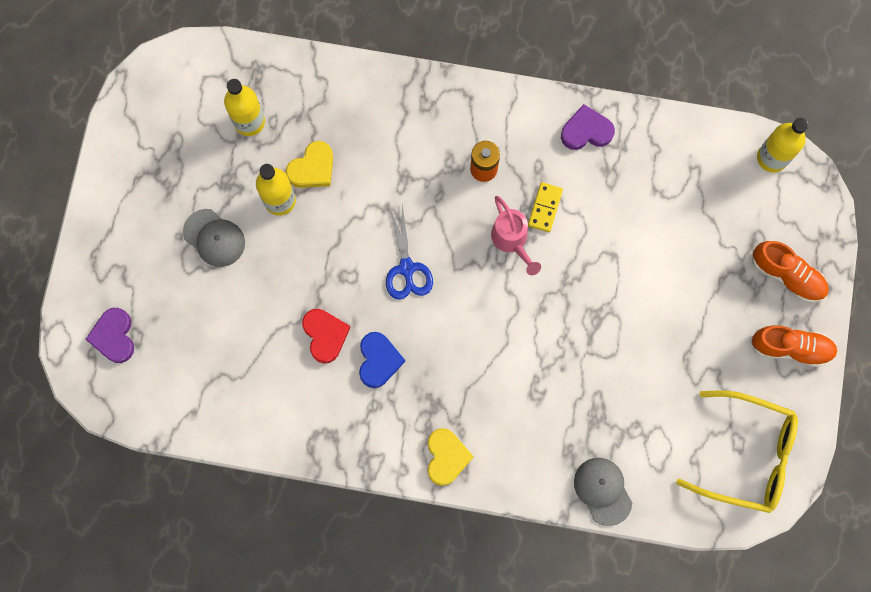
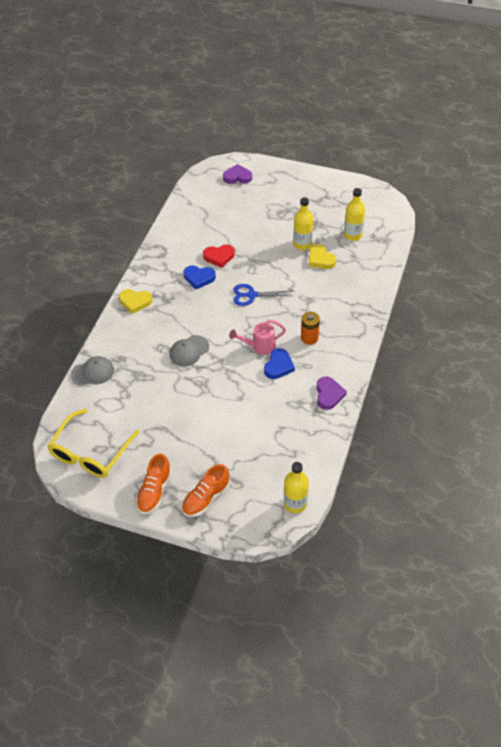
camera: 100 degrees right, 25 degrees down
(214, 238) = (285, 216): grey cap -> grey cap (189, 351)
(545, 208) = (278, 366): yellow domino -> blue heart

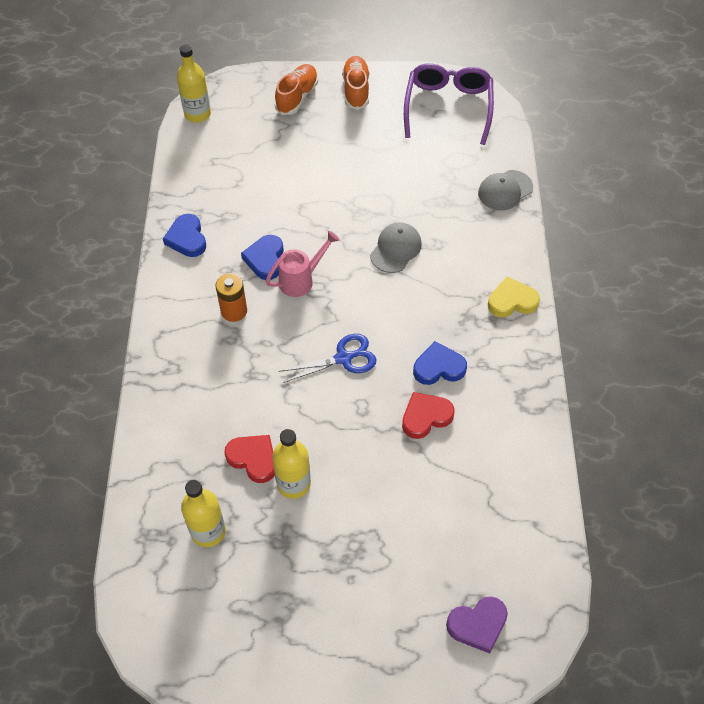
camera: 160 degrees right, 5 degrees up
(90, 452) = (448, 107): yellow glasses -> purple glasses
(320, 259) = (253, 459): yellow heart -> red heart
(328, 394) = (187, 238): purple heart -> blue heart

